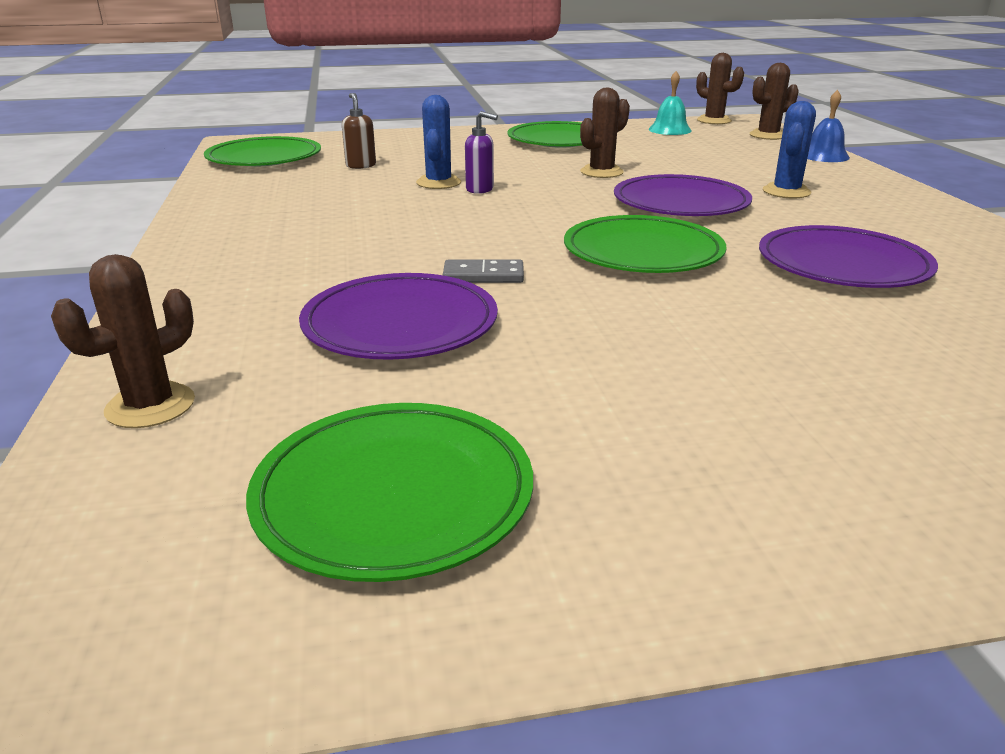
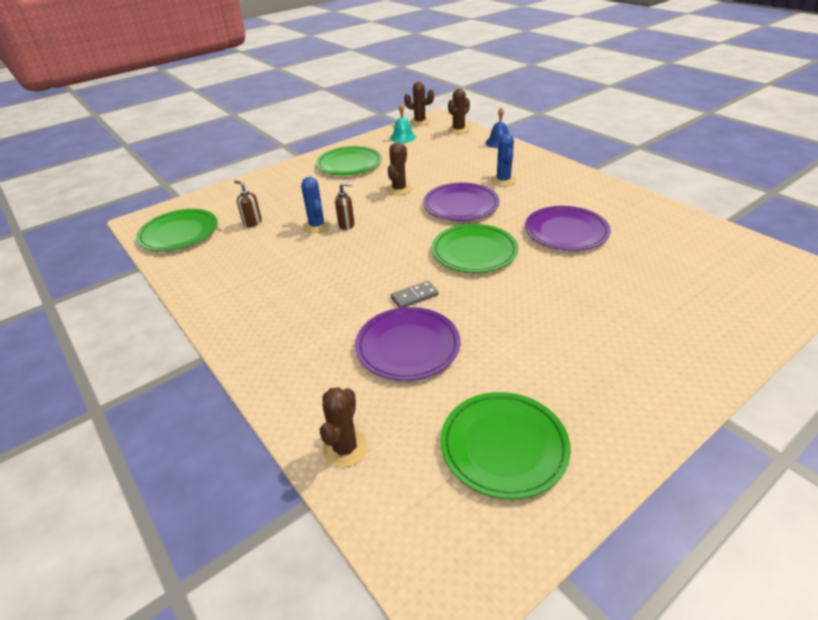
camera: 25 degrees left, 10 degrees up
(480, 189) = (346, 225): purple soap dispenser -> brown soap dispenser

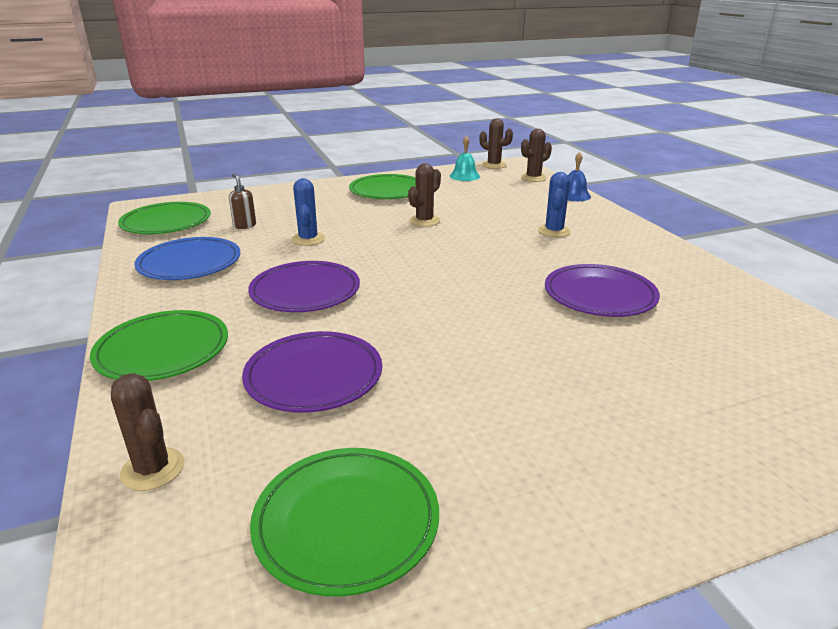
camera: 15 degrees right, 10 degrees down
(233, 270) = (189, 263): none -> blue plate
(345, 448) = (153, 469): brown cactus -> brown cactus turned 75 degrees counterclockwise
(346, 225) = (340, 244): brown soap dispenser -> none
(414, 296) = (362, 326): grey domino -> none
(461, 205) = (485, 247): purple plate -> purple plate (305, 291)
(474, 252) = (467, 295): green plate -> green plate (163, 350)

